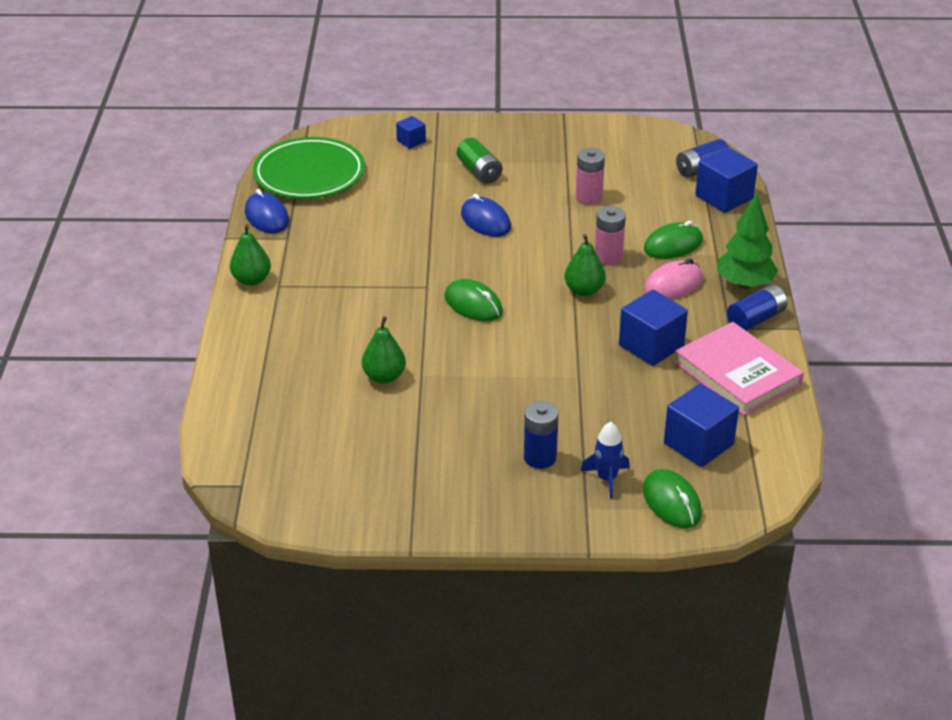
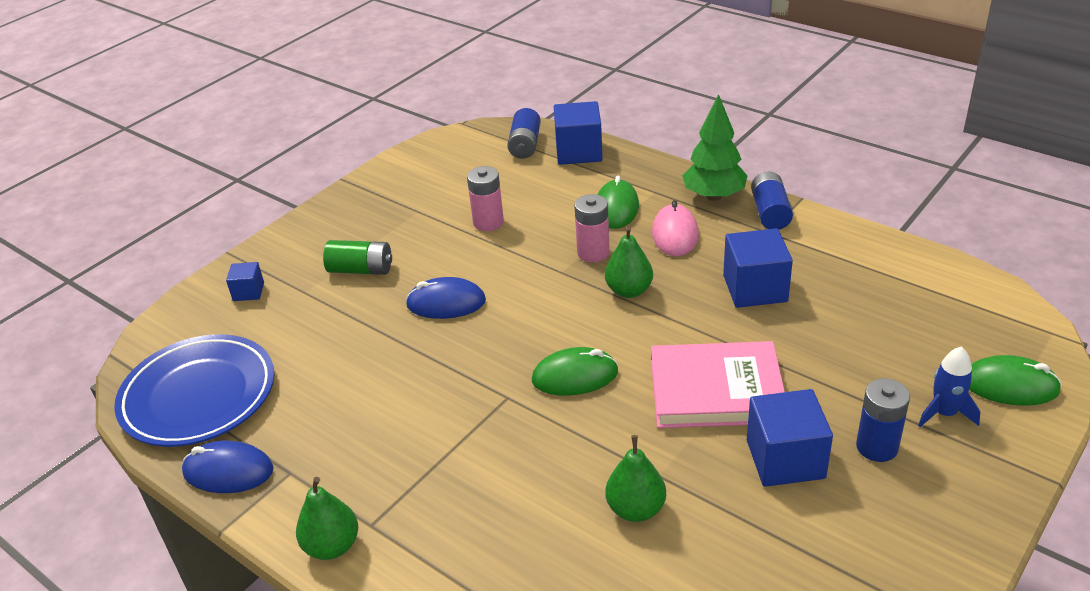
camera: 50 degrees left, 0 degrees up
(309, 174) = (198, 396): green plate -> blue plate
(698, 444) = (929, 327): blue cube -> blue cube (785, 459)
(737, 373) = (840, 257): pink book -> pink book (716, 390)

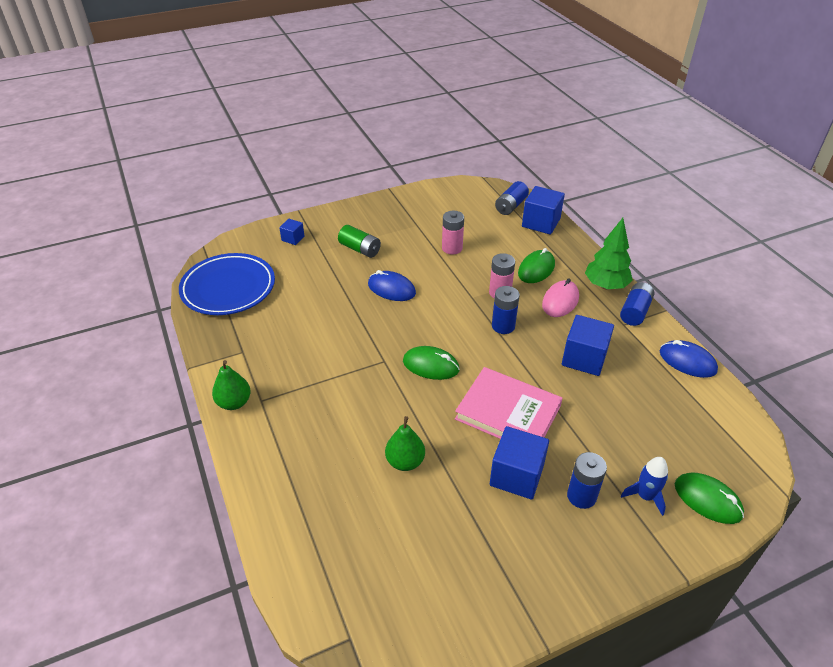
camera: 25 degrees right, 5 degrees up
(228, 471) = (214, 337): blue mouse -> blue mouse (687, 361)
(629, 291) = (503, 326): green pear -> blue battery

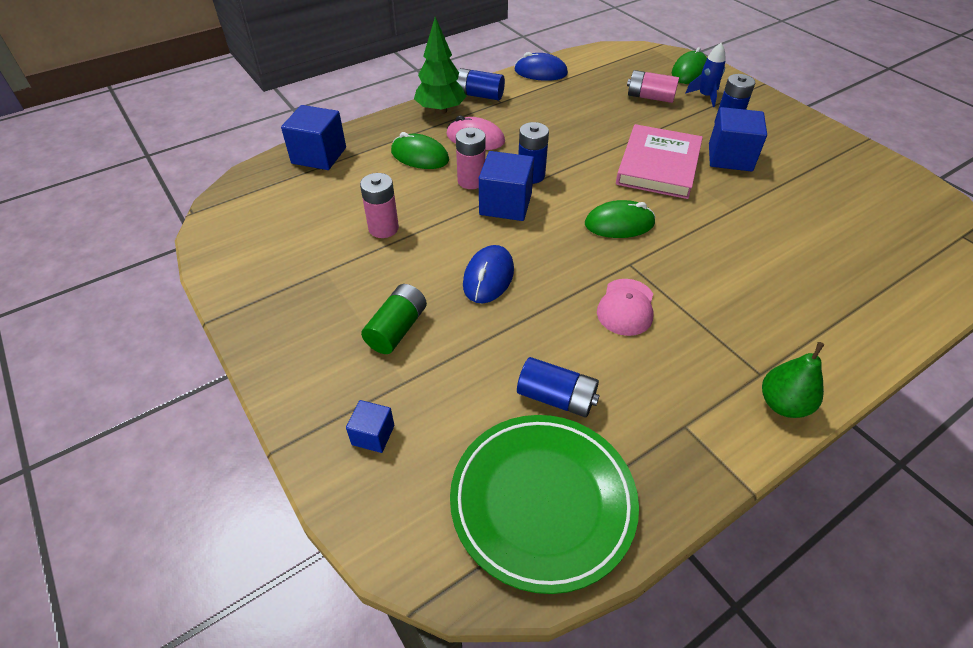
camera: 100 degrees left, 5 degrees up
(228, 288) = (542, 502): blue plate -> green plate
(342, 348) = (626, 307): none -> pink cap
(405, 461) = (764, 227): green pear -> none
(431, 365) = (619, 224): green mouse -> green mouse turned 75 degrees clockwise
(511, 206) = (277, 182): blue battery -> blue battery (556, 398)
(584, 358) = (560, 123): blue cube -> blue cube (505, 204)
(639, 442) = (650, 97): none -> pink battery
(687, 361) = (540, 72): blue mouse -> blue mouse turned 75 degrees clockwise

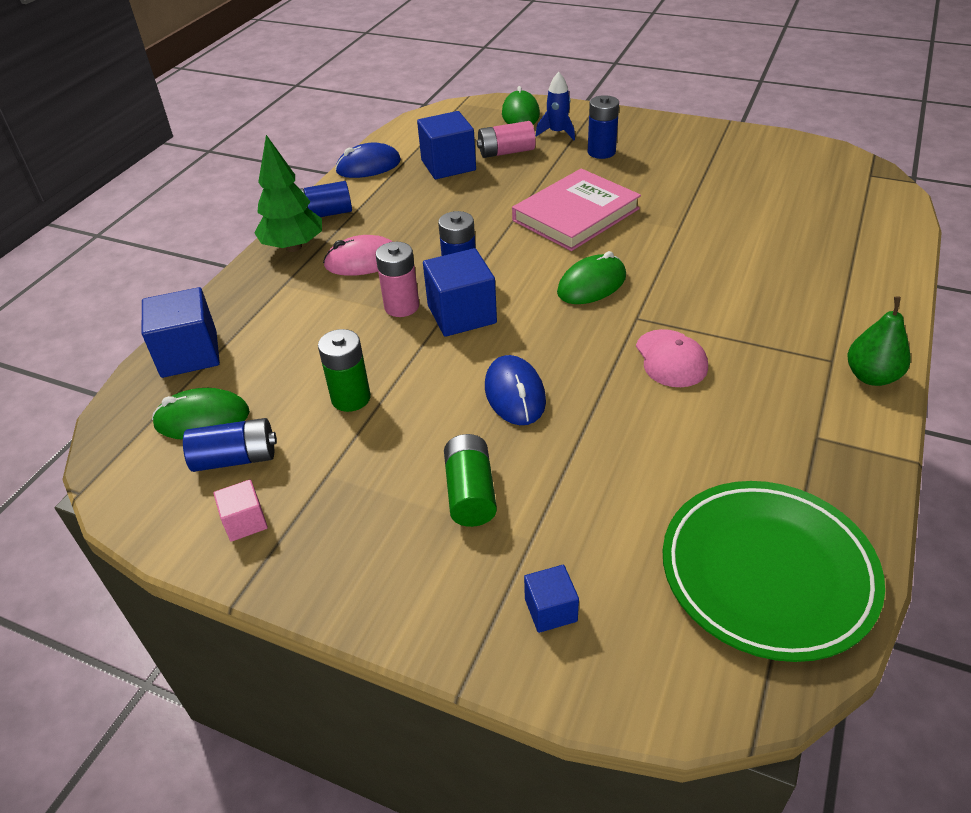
camera: 30 degrees left, 5 degrees down
(256, 276) = (245, 522): none -> pink cube
(383, 228) = (351, 398): pink battery -> green battery
(420, 156) = (317, 305): green mouse -> green mouse (202, 419)
(556, 398) = (689, 473): blue battery -> blue battery (235, 458)
(658, 166) = (576, 215): pink book -> pink book turned 60 degrees clockwise
(730, 157) = (632, 181): blue cube -> blue cube (448, 165)

